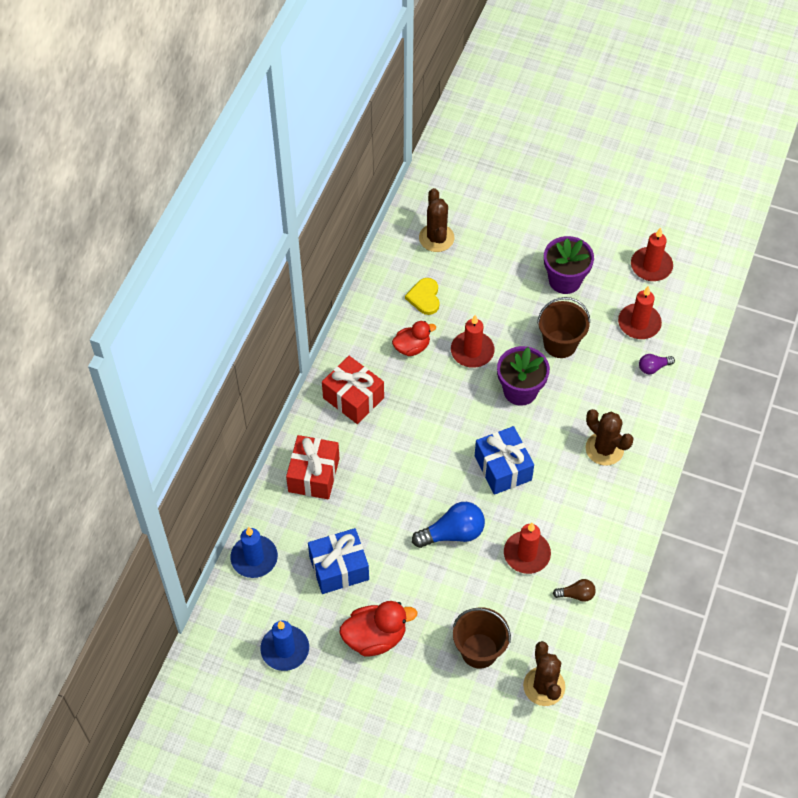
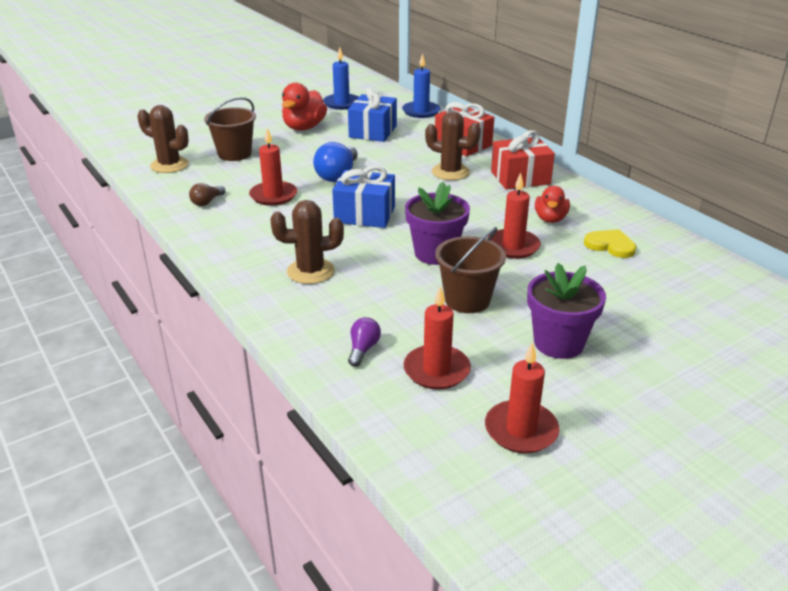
camera: 125 degrees right, 25 degrees down
(436, 238) = (697, 281): brown cactus -> brown cactus (450, 172)

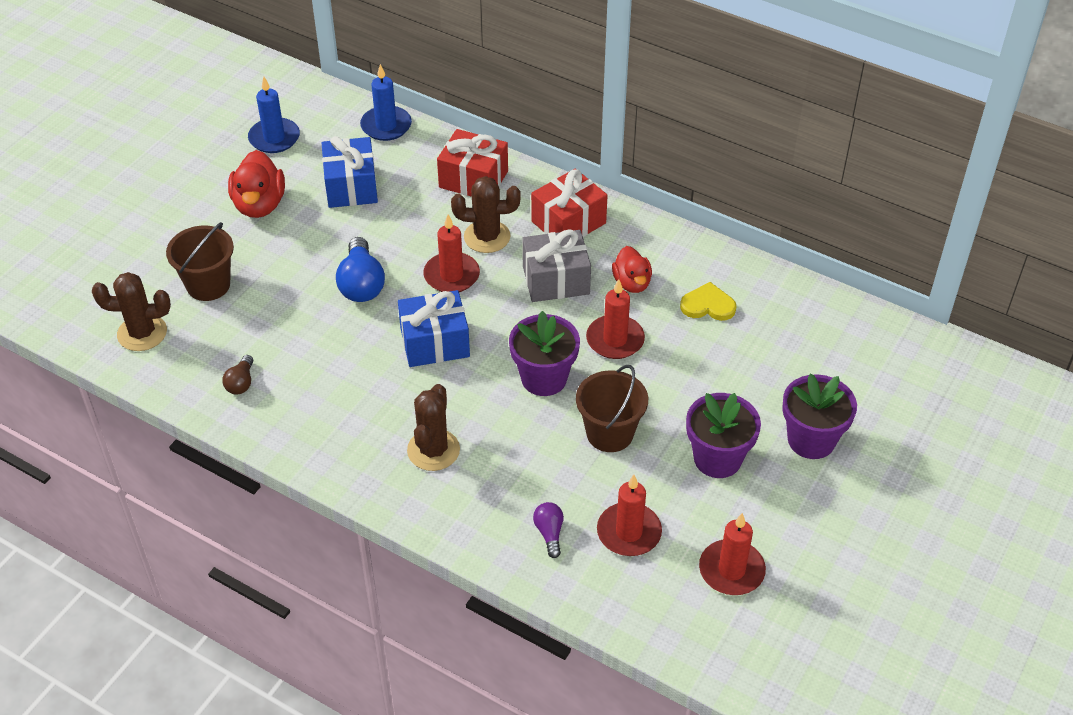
camera: 25 degrees left, 15 degrees up
(273, 196) = (311, 346): red candle -> red candle (451, 275)
(310, 271) = (433, 450): brown cactus -> brown cactus turned 45 degrees counterclockwise
(487, 204) = (556, 280): none -> grey gift
(664, 356) = (811, 440): none -> purple flower pot

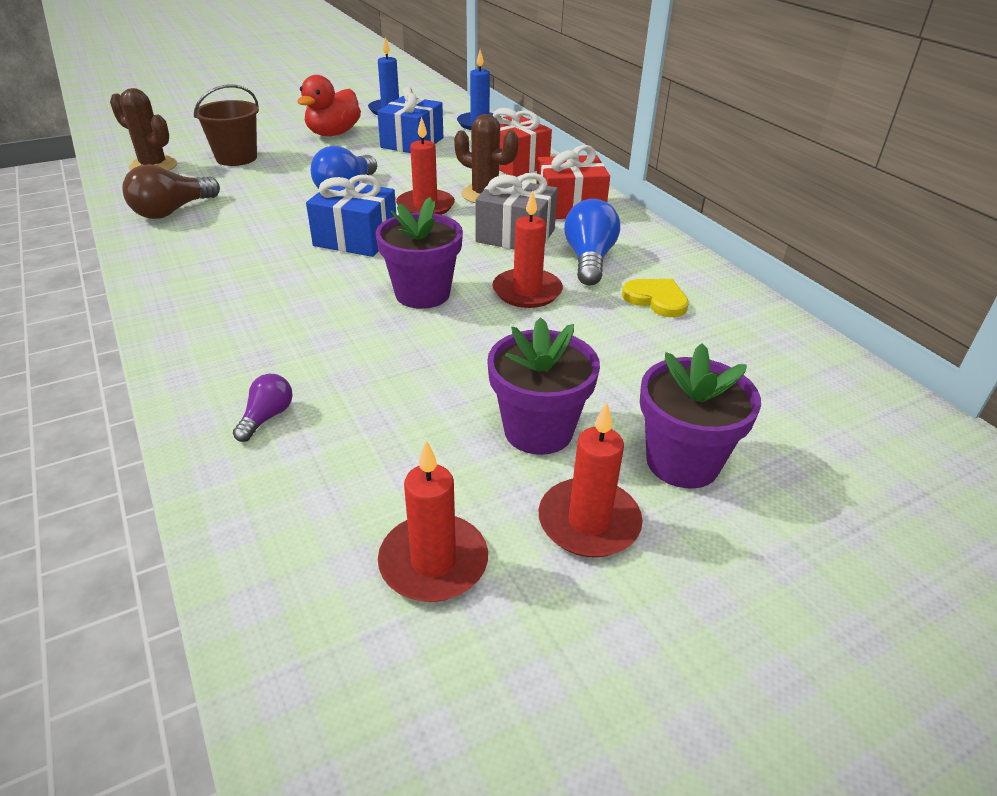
camera: 30 degrees right, 10 degrees down
(241, 383) = (172, 211): brown light bulb -> brown light bulb, size x1.82
(433, 450) = (252, 305): brown cactus -> none
(609, 433) = (437, 359): brown bucket -> none
(629, 532) = (352, 456): red candle -> red candle (589, 522)
(632, 283) = (589, 259): red duck -> blue light bulb

